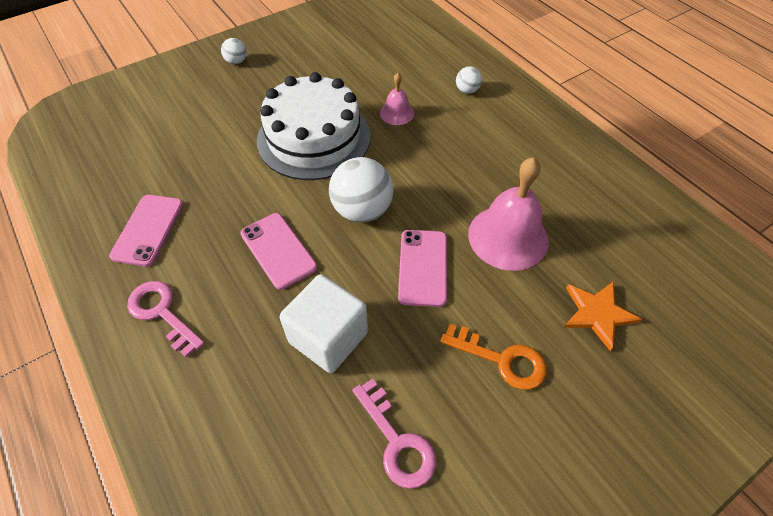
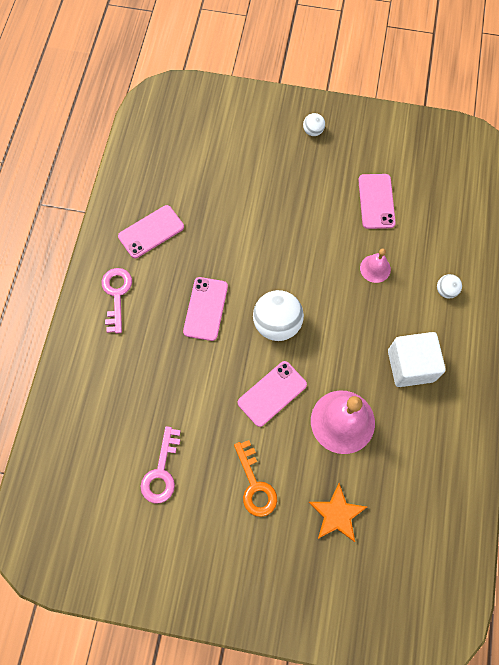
camera: 45 degrees right, 15 degrees up
(314, 138) = (301, 243): white cake -> none
(328, 337) = (182, 386): white cube -> white cube (410, 366)
(344, 72) = (376, 201): none -> pink phone

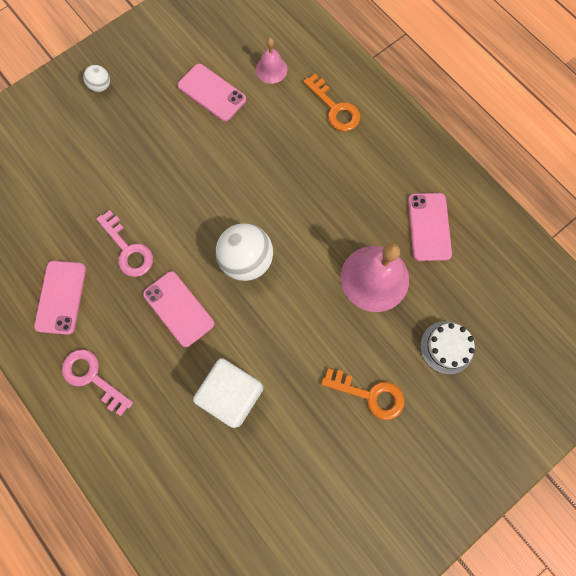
camera: 50 degrees left, 5 degrees up
(161, 472) = (293, 468): pink key -> pink key (128, 249)
(272, 393) = (303, 315): pink phone -> pink phone (429, 227)
(337, 514) = (446, 347): orange star -> white cake
(375, 268) = (268, 143): pink bell -> pink bell (271, 69)
(410, 366) = (373, 187): white cube -> white cube (232, 394)
(446, 291) = (335, 108): white ball -> orange key

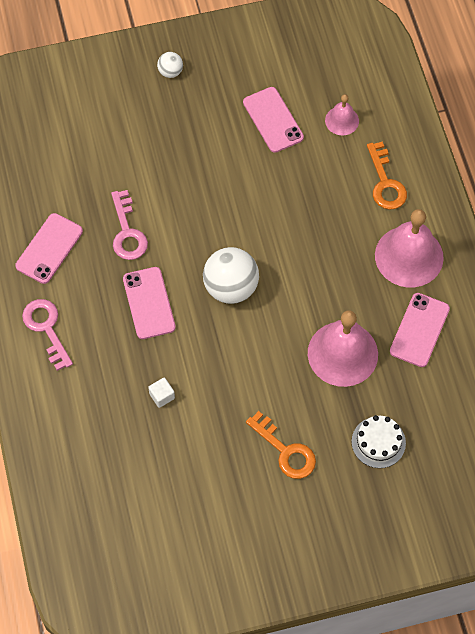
camera: 25 degrees right, 10 degrees down
(232, 394) = (162, 396): white cube -> white cube, size x0.42
(387, 164) = (409, 256): none -> pink bell

